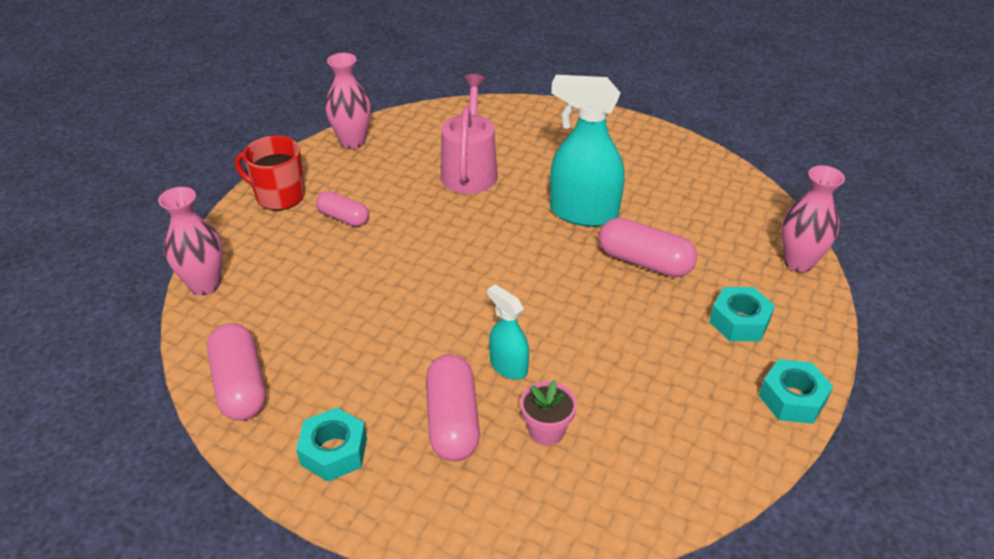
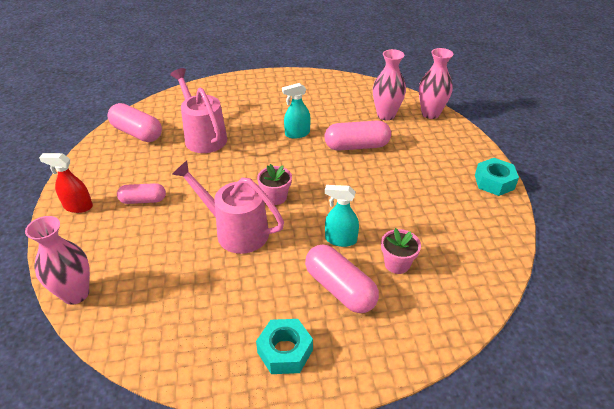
camera: 35 degrees left, 0 degrees up
(240, 385) = (174, 347): pink capsule -> pink capsule (137, 133)
(279, 195) = (78, 206): red mug -> red spray bottle
(352, 142) = (102, 149): pink vase -> pink vase (386, 115)
(403, 297) = (235, 231): none -> pink watering can
(482, 280) = (275, 197): none -> pink flower pot
(583, 213) = (297, 134): turquoise spray bottle -> turquoise spray bottle, size x0.54
(739, 321) = (433, 155): turquoise nut -> none

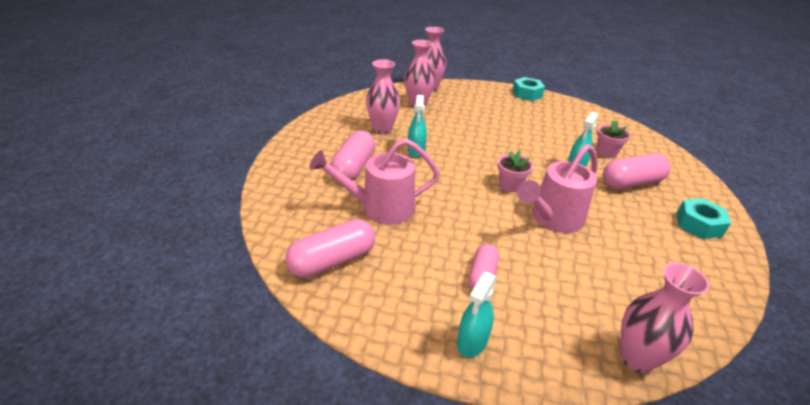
camera: 70 degrees left, 5 degrees down
(78, 206) = (472, 341): red spray bottle -> turquoise spray bottle
(319, 108) = (382, 129): none -> pink vase
(356, 146) = (455, 128): pink capsule -> pink capsule (353, 167)

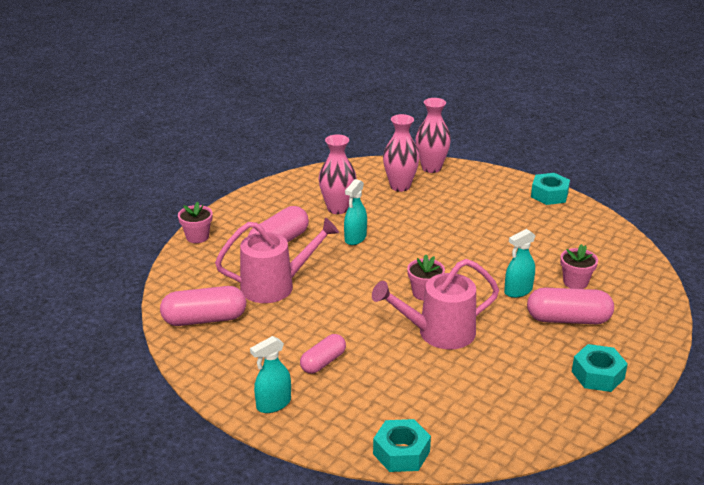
camera: 25 degrees right, 5 degrees down
(272, 177) = (197, 237): none -> pink flower pot
(379, 208) = (276, 286): pink watering can -> pink watering can turned 150 degrees clockwise
(636, 358) = (401, 453): pink vase -> turquoise nut

